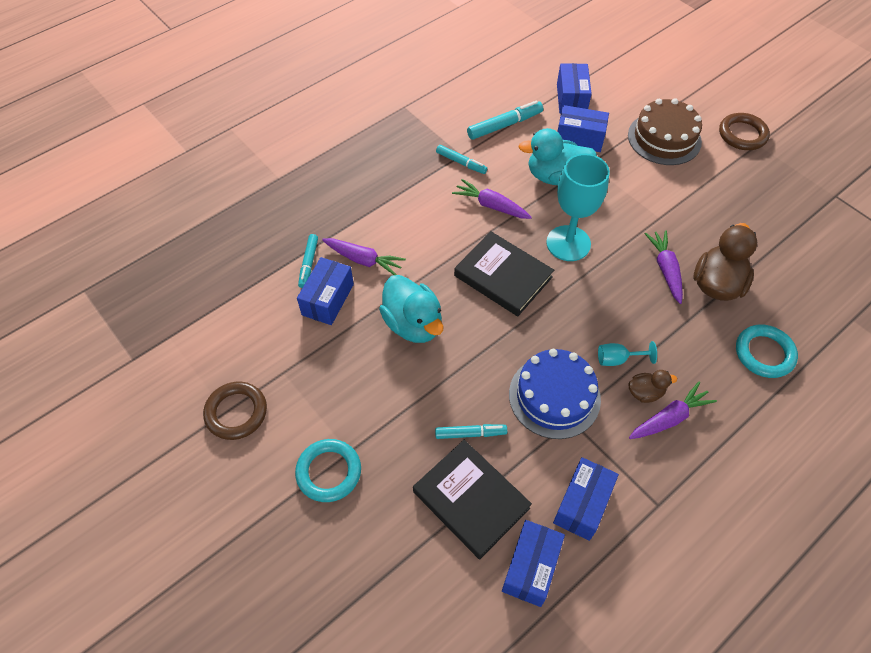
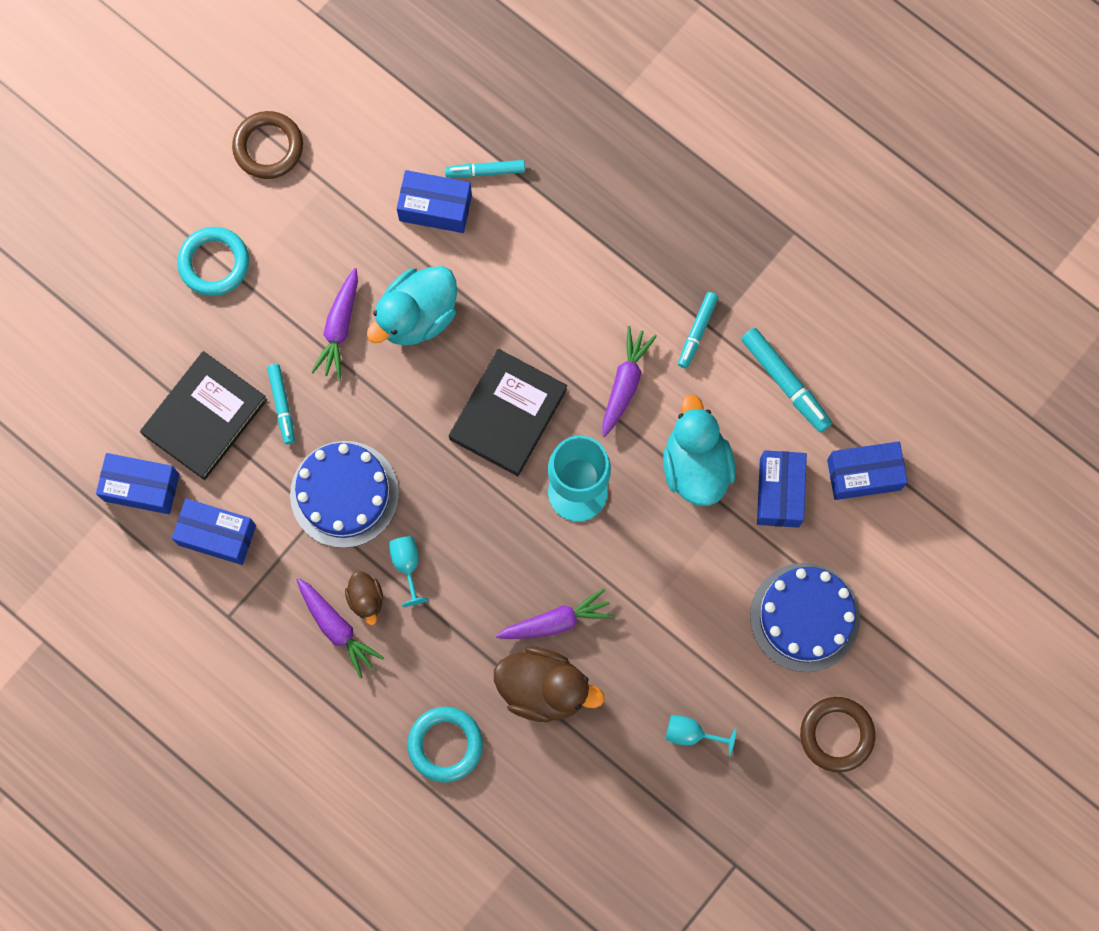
camera: 80 degrees right, 20 degrees up
(364, 260) = (503, 237): purple carrot -> purple carrot (339, 328)
(664, 138) = (804, 617): brown cake -> blue cake
(746, 205) = (691, 734): none -> turquoise goblet

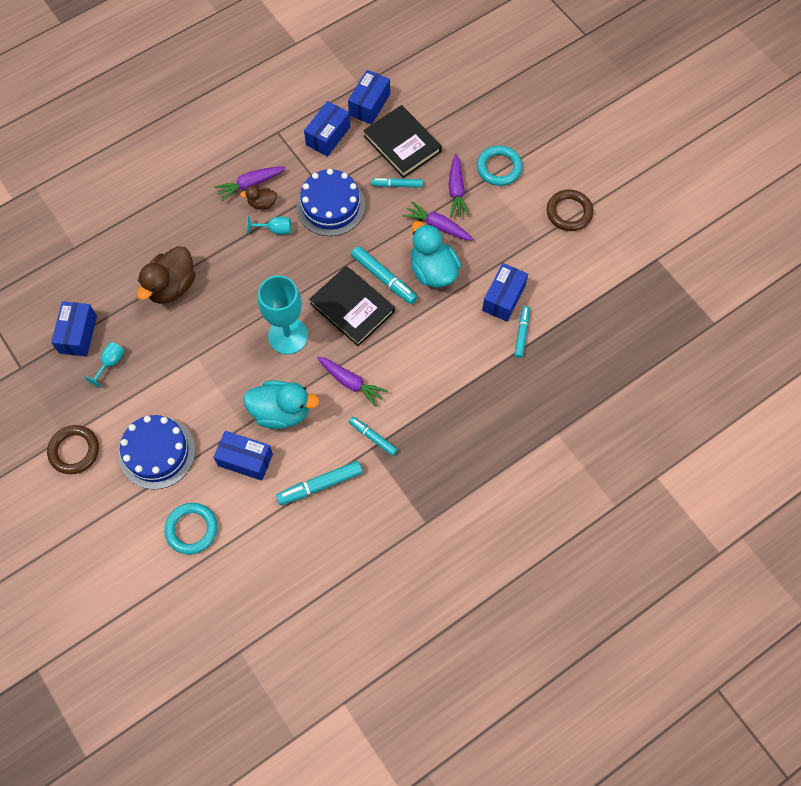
camera: 105 degrees right, 10 degrees down
(445, 744) = (159, 225): turquoise ring -> turquoise ring (191, 529)
(448, 382) = (384, 278): none -> turquoise marker
(556, 621) = (210, 303): purple carrot -> purple carrot (456, 191)
(864, 474) = (239, 519): blue box -> blue box (78, 334)

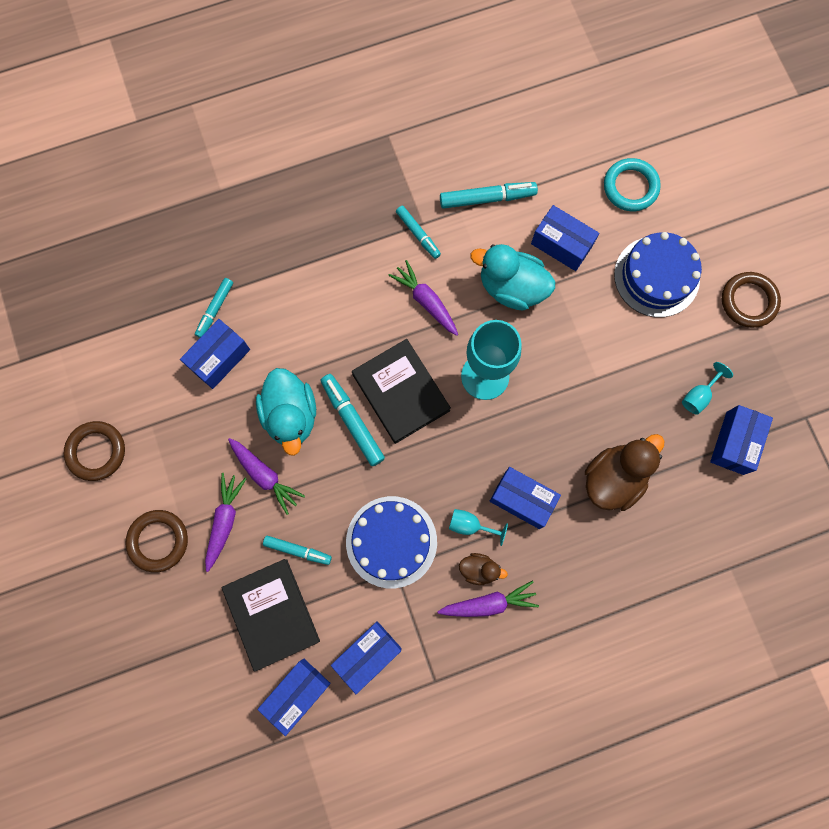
camera: 165 degrees left, 10 degrees up
(239, 255) = (522, 500): none -> blue box
(499, 168) = (158, 541): turquoise ring -> brown ring

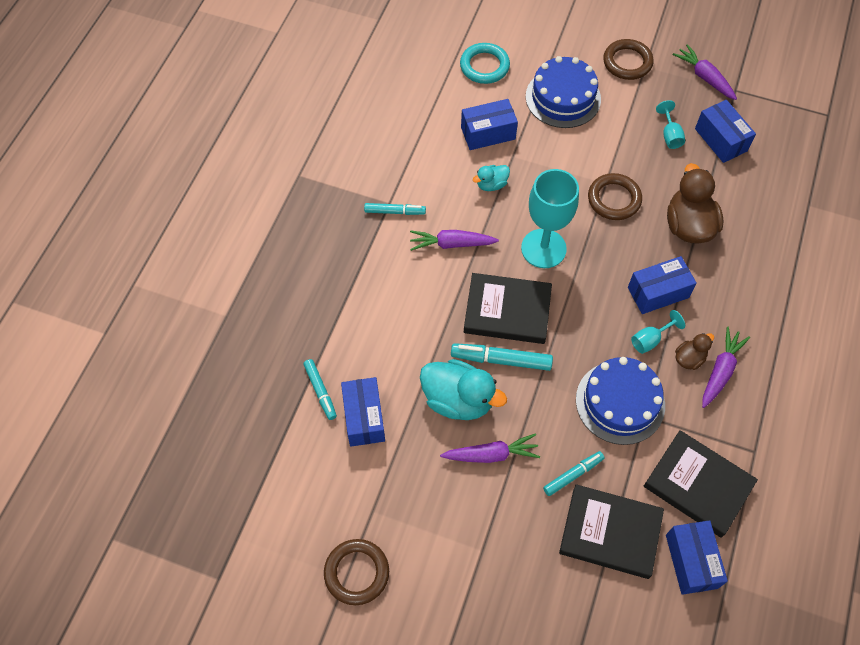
camera: 50 degrees left, 15 degrees down
(158, 541) = (477, 578): brown ring -> brown ring (614, 199)
(225, 520) = (503, 512): purple carrot -> purple carrot (704, 77)
(367, 655) = (698, 485): blue box -> black book
(487, 198) = (410, 151): turquoise marker -> none
(511, 287) = (491, 184): turquoise duck -> turquoise duck, size x0.51

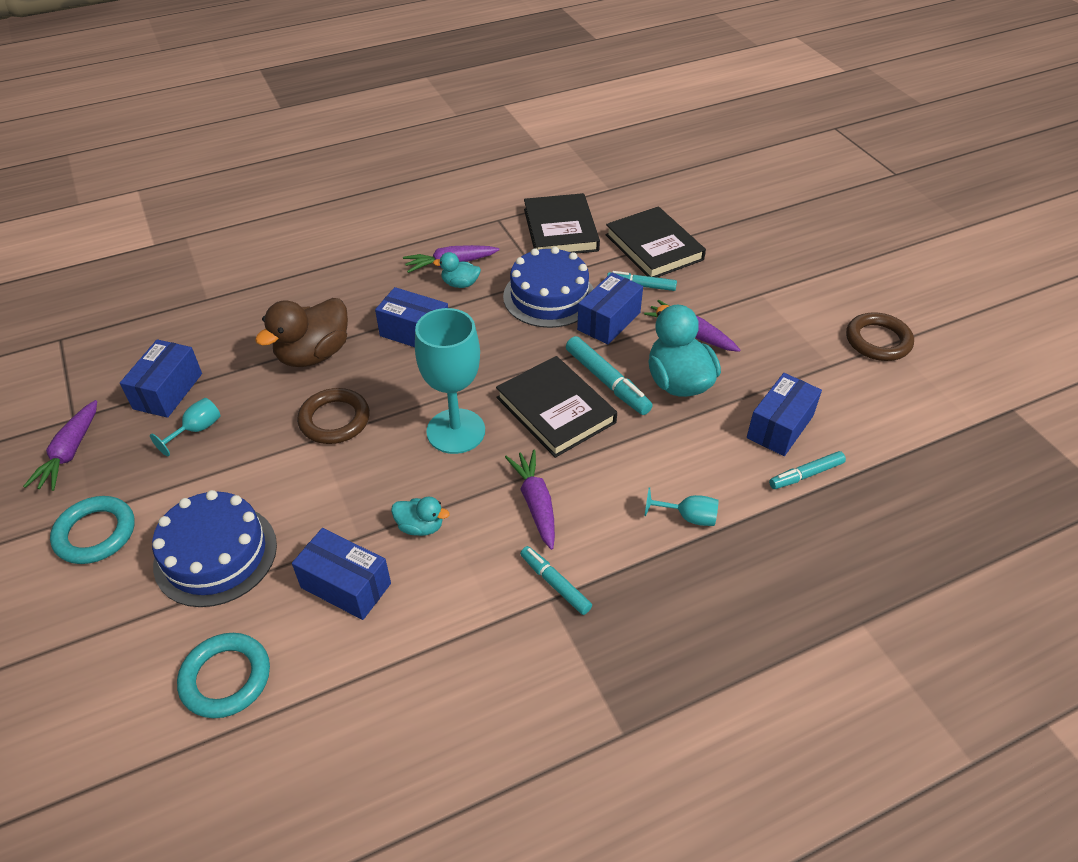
camera: 135 degrees left, 15 degrees down
(320, 391) = (806, 475): turquoise marker -> turquoise marker turned 135 degrees counterclockwise
(451, 244) = (535, 503): purple carrot -> purple carrot turned 150 degrees counterclockwise
(627, 62) = (95, 533): brown ring -> turquoise ring
(650, 340) = (469, 312): turquoise goblet -> turquoise goblet (688, 517)
(689, 358) = (460, 284): brown duck -> turquoise duck
(691, 561) = (618, 207): blue box -> blue box (609, 321)

